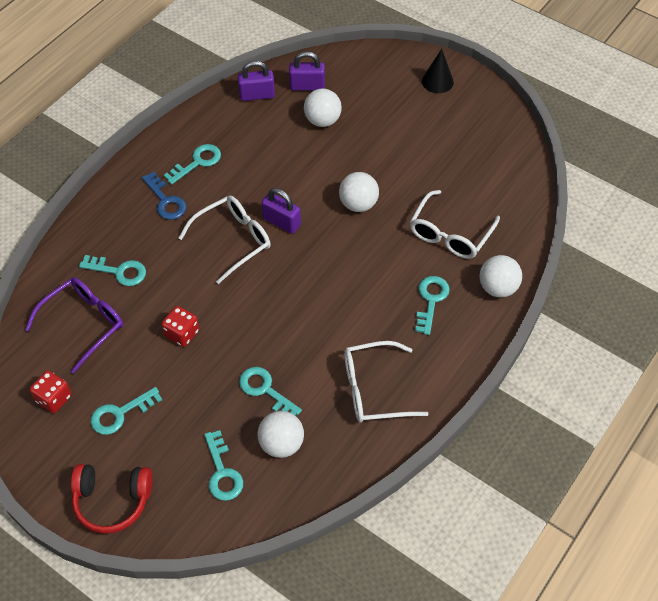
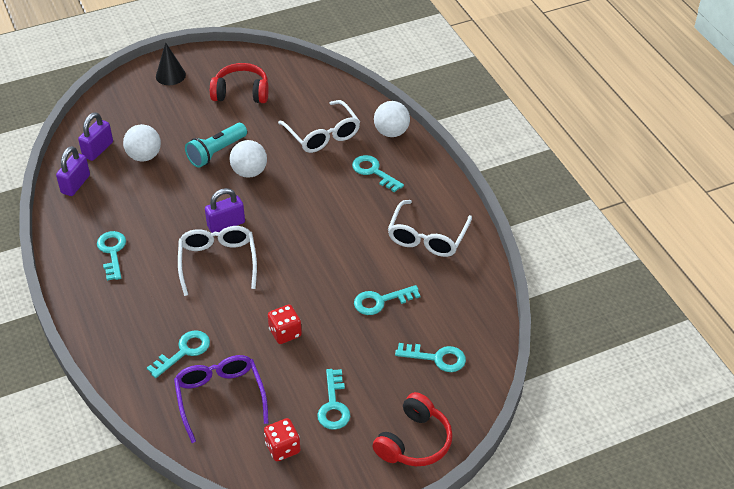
camera: 60 degrees left, 10 degrees down
(165, 201) = (135, 290): blue key -> none
(281, 444) = (436, 311): white ball -> none
(365, 167) = (216, 152): none -> turquoise flashlight
(457, 143) = (241, 92): none -> red headphones

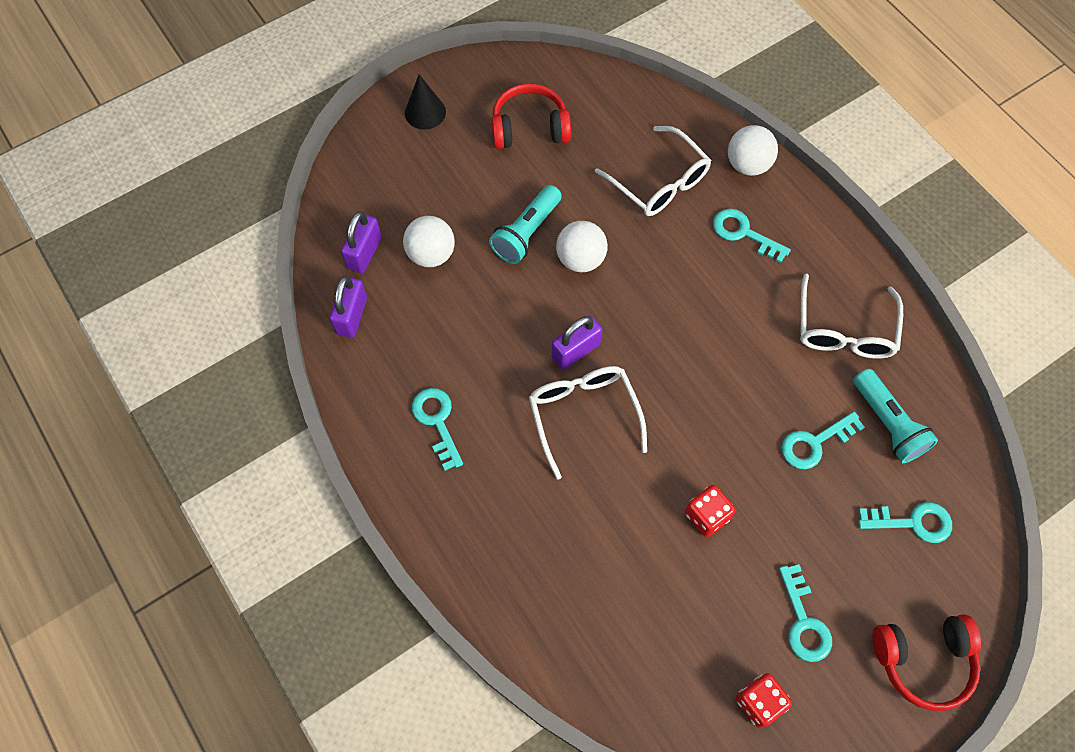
camera: 10 degrees left, 20 degrees up
(184, 352) = (583, 570): turquoise key -> none
(220, 397) = (653, 636): purple glasses -> none
(414, 441) = (923, 660): red headphones -> red headphones turned 60 degrees clockwise
(439, 297) = (887, 423): none -> turquoise flashlight

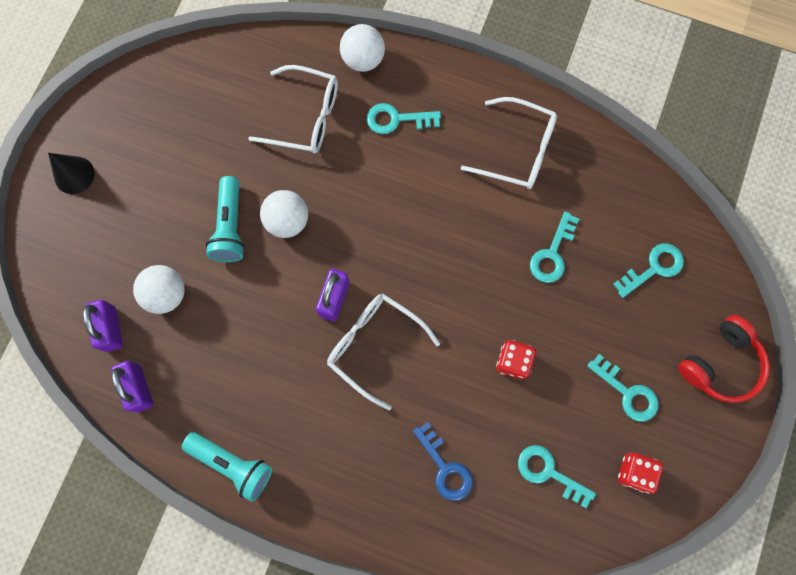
camera: 35 degrees left, 10 degrees up
(437, 422) = (268, 427): turquoise key -> turquoise key (549, 472)
(529, 127) = (171, 134): red headphones -> none
(573, 567) = (445, 467): none -> blue key
(844, 329) = (517, 150): white glasses -> white glasses turned 45 degrees counterclockwise
(887, 423) = (592, 204): turquoise flashlight -> turquoise flashlight (232, 464)

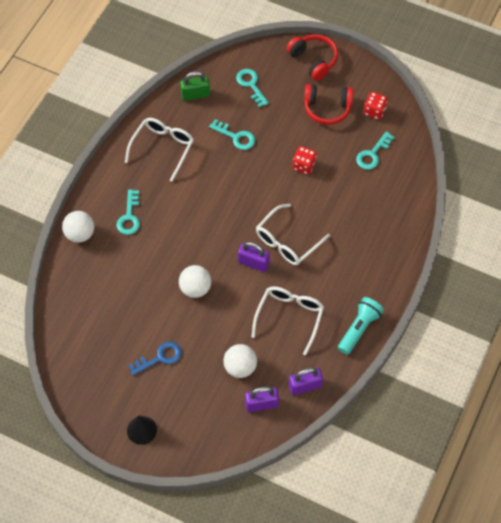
camera: 85 degrees left, 15 degrees down
(230, 227) = (195, 325): turquoise flashlight -> none
(305, 117) = (119, 273): white glasses -> white glasses (289, 317)
(445, 467) = (367, 208): blue key -> blue key (160, 358)
(621, 186) = (195, 94): none -> green padlock
(627, 392) = (327, 108): turquoise key -> red headphones

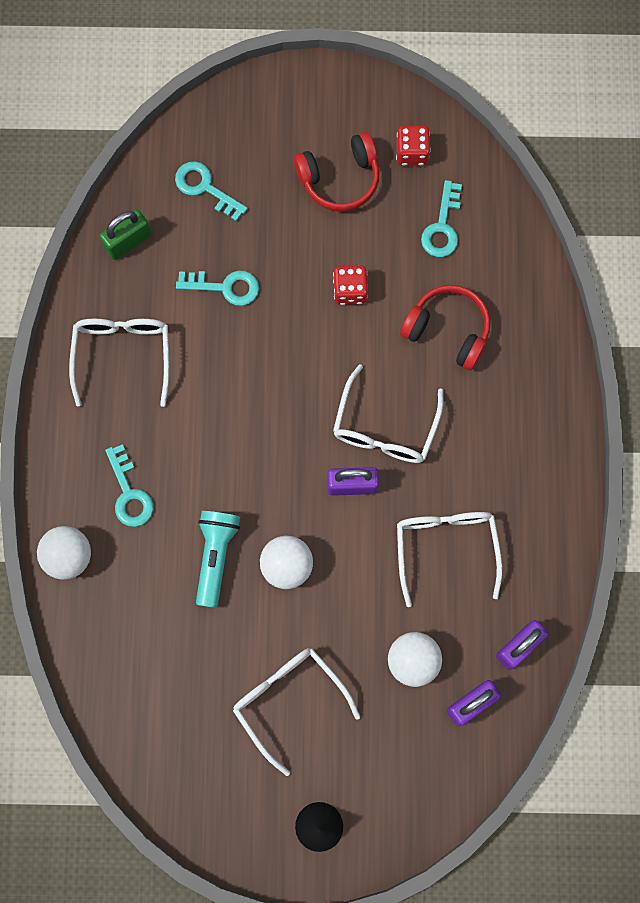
camera: 25 degrees left, 15 degrees up
(160, 358) = (289, 701): blue key -> white glasses
(313, 60) = (280, 104): red headphones -> red headphones (448, 330)
(359, 329) = (554, 520): turquoise flashlight -> turquoise flashlight (216, 556)

